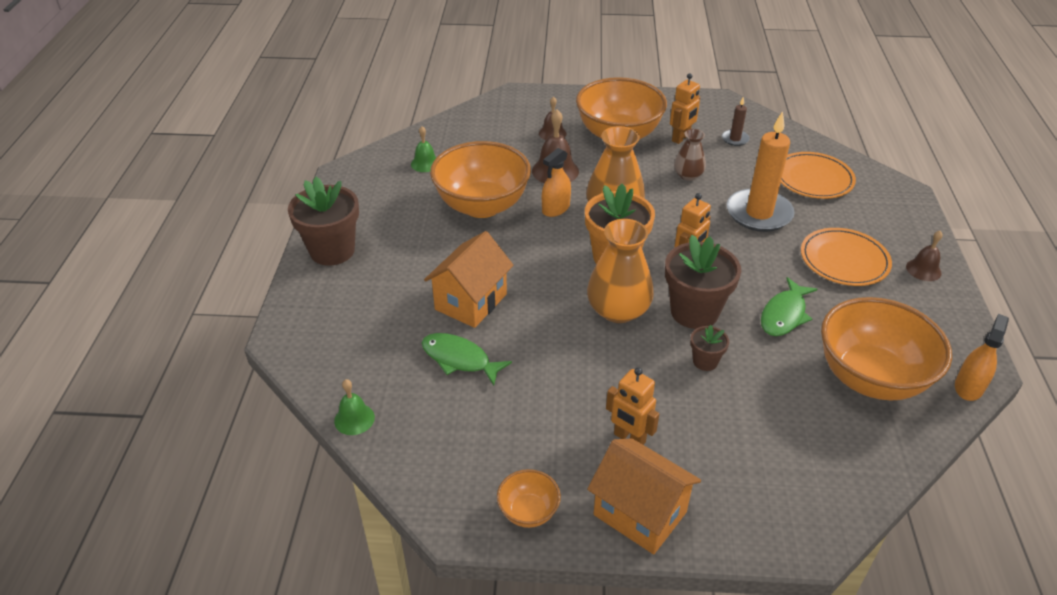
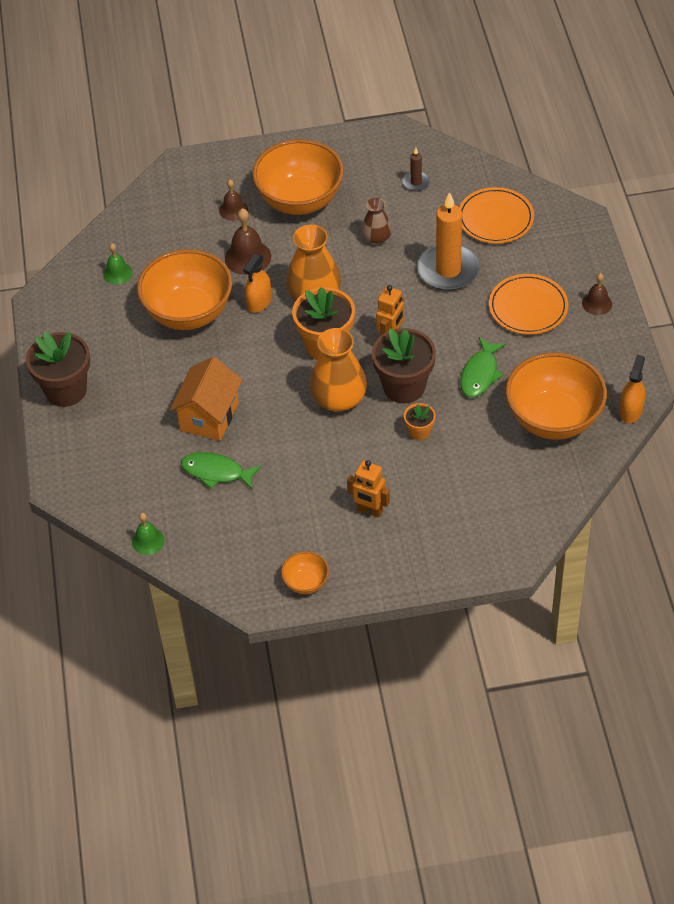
camera: 10 degrees left, 10 degrees up
(640, 513) = (388, 566): orange house -> none
(681, 138) = (363, 191): orange robot -> none
(705, 361) = (419, 432): brown flower pot -> orange flower pot

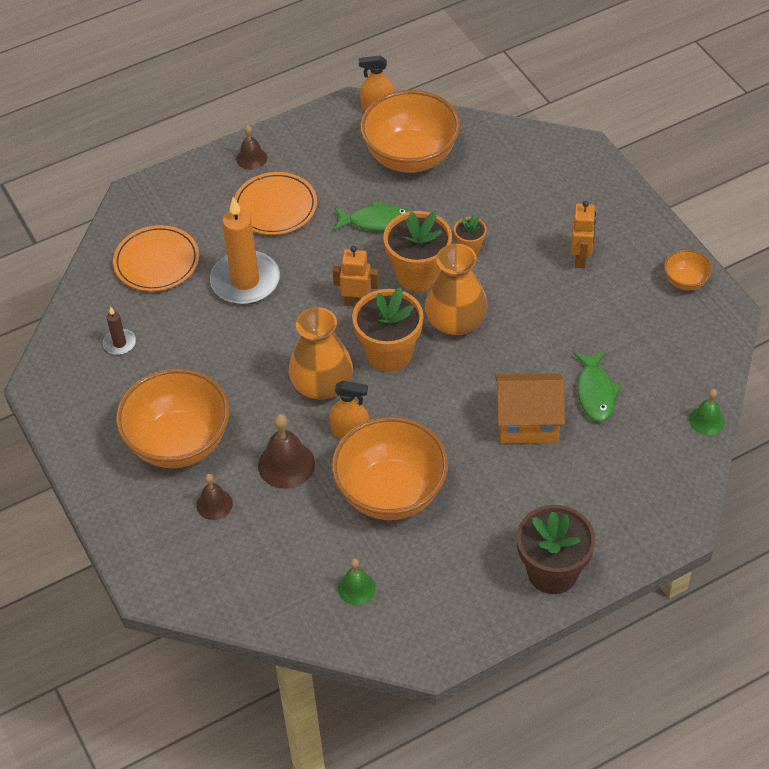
camera: 110 degrees left, 0 degrees up
(376, 237) = (217, 354): brown vase -> none
(404, 387) = (418, 274): brown flower pot -> orange flower pot

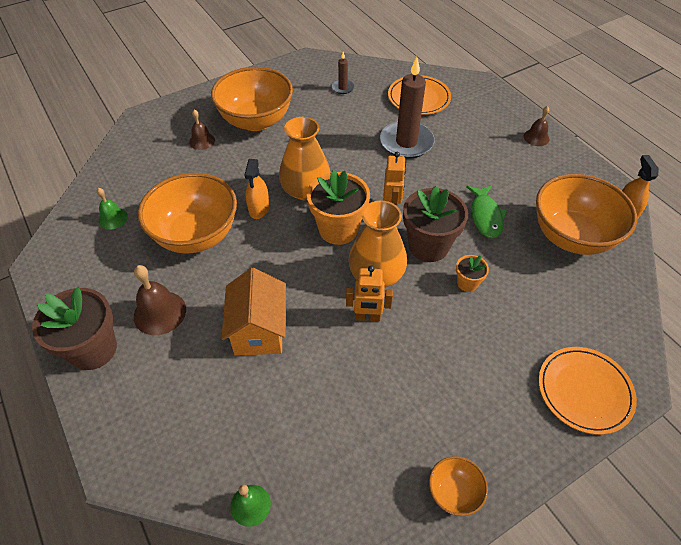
camera: 85 degrees right, 0 degrees up
(245, 281) = (406, 142): orange candle -> brown candle
(275, 207) = (487, 154): orange plate -> orange plate (584, 391)
(286, 464) = (231, 174): brown bell -> brown bell (160, 312)
(418, 274) = (428, 246): orange flower pot -> brown flower pot
(580, 258) = (470, 379): orange robot -> orange robot (367, 317)
(595, 392) = (293, 390): green fish -> none

